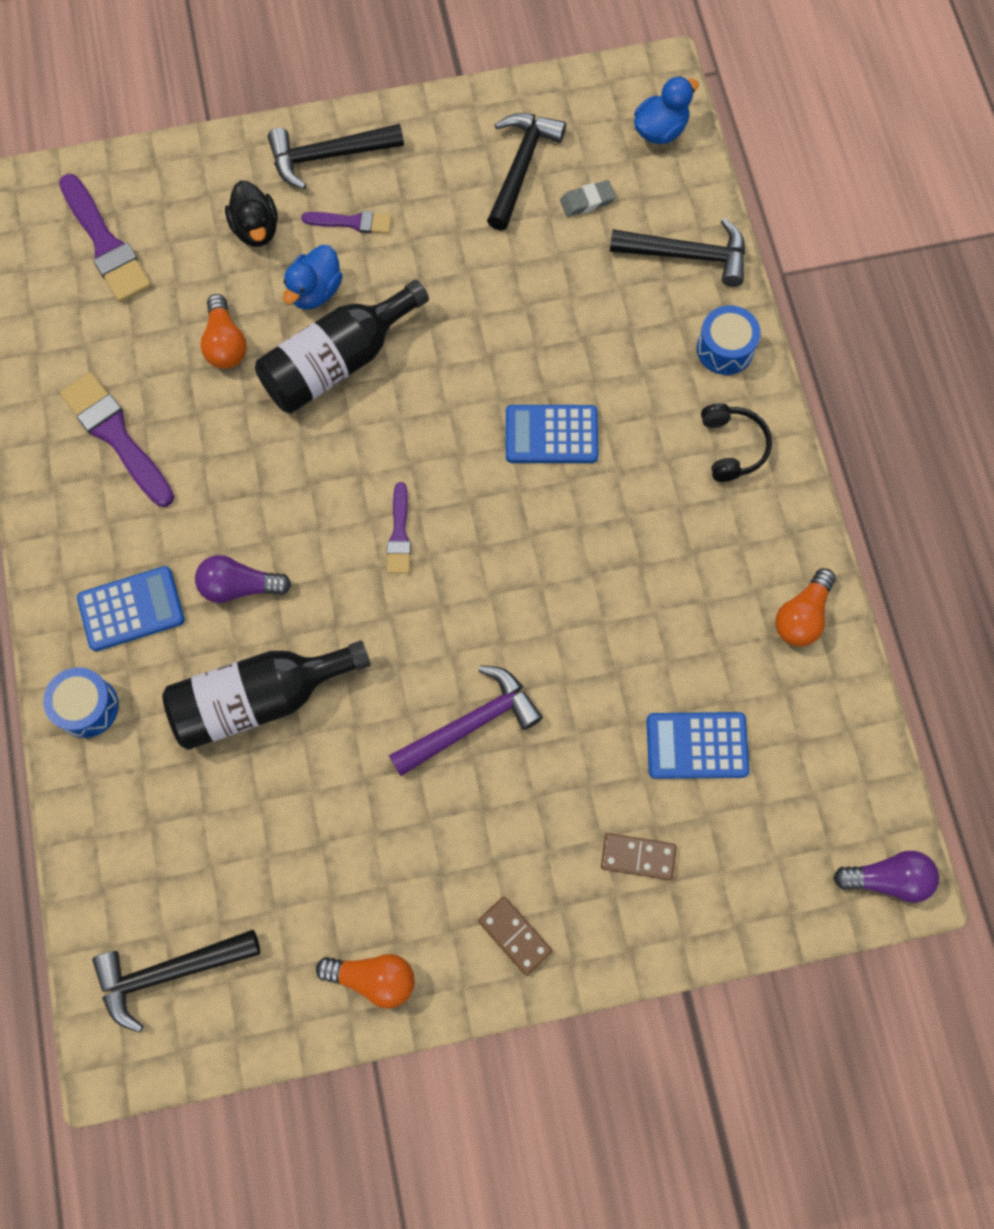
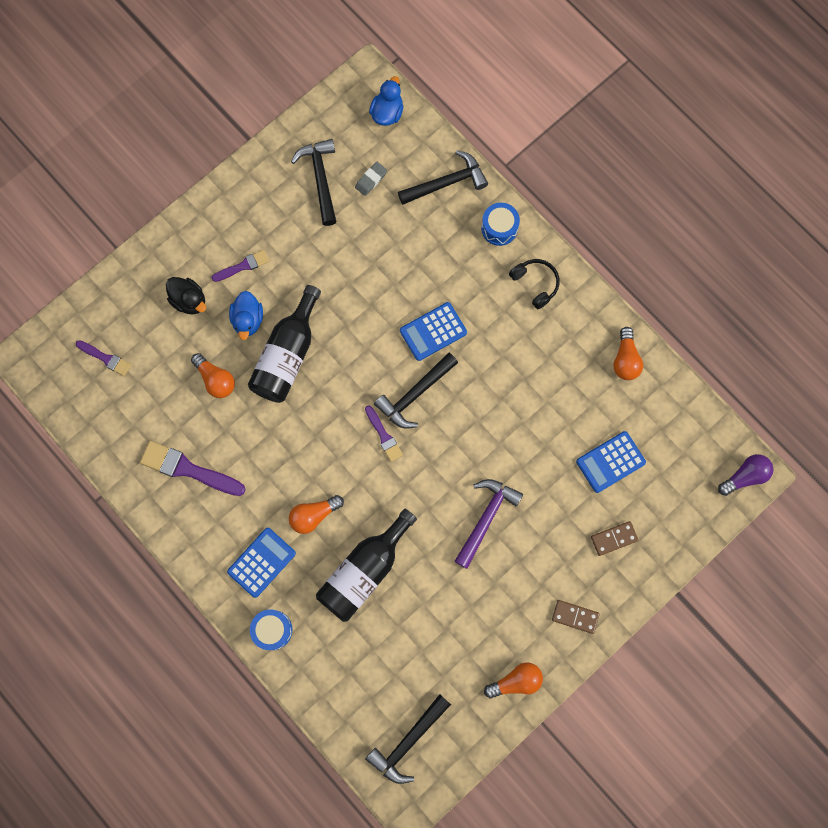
camera: 30 degrees left, 5 degrees up
(106, 244) = (106, 358): purple brush -> purple brush, size x0.57
(239, 586) = (314, 515): purple light bulb -> orange light bulb
(328, 156) = (203, 232): black hammer -> black hammer (415, 394)

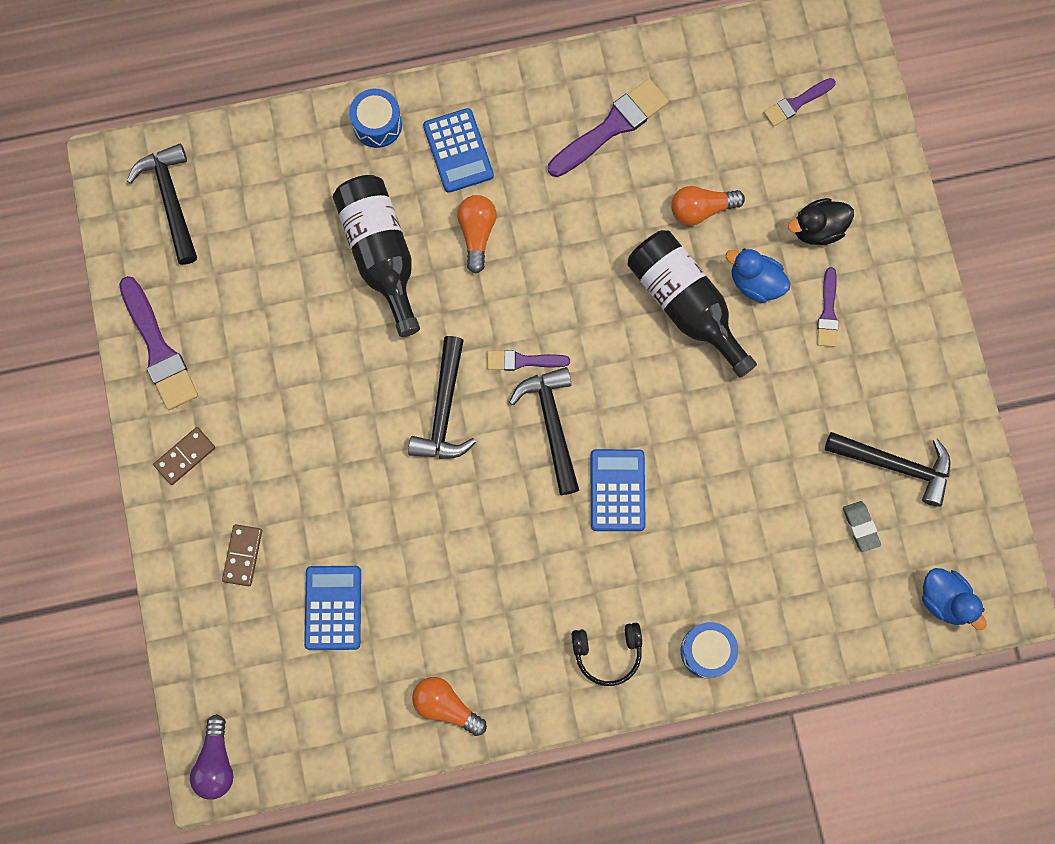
camera: 120 degrees right, 0 degrees up
(447, 182) = (805, 620): black hammer -> black hammer (444, 410)
(486, 518) = (357, 422): purple hammer -> none
(516, 681) = (158, 349): orange light bulb -> purple brush

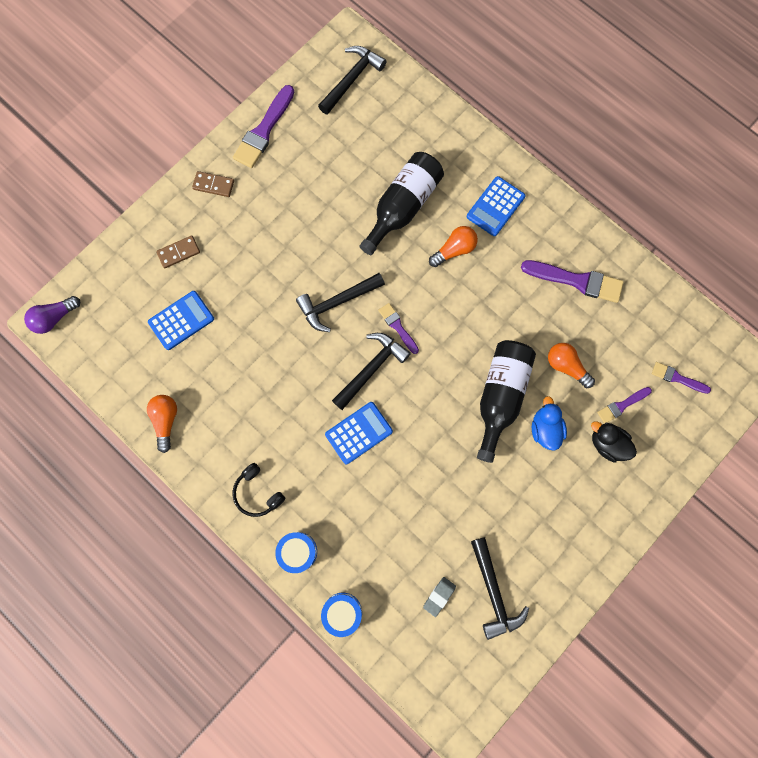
camera: 55 degrees right, 0 degrees up
(377, 124) = (477, 153): blue drum -> blue drum (342, 612)
(828, 312) = (560, 485): purple brush -> purple brush (622, 405)
(944, 600) = (430, 681): blue duck -> none

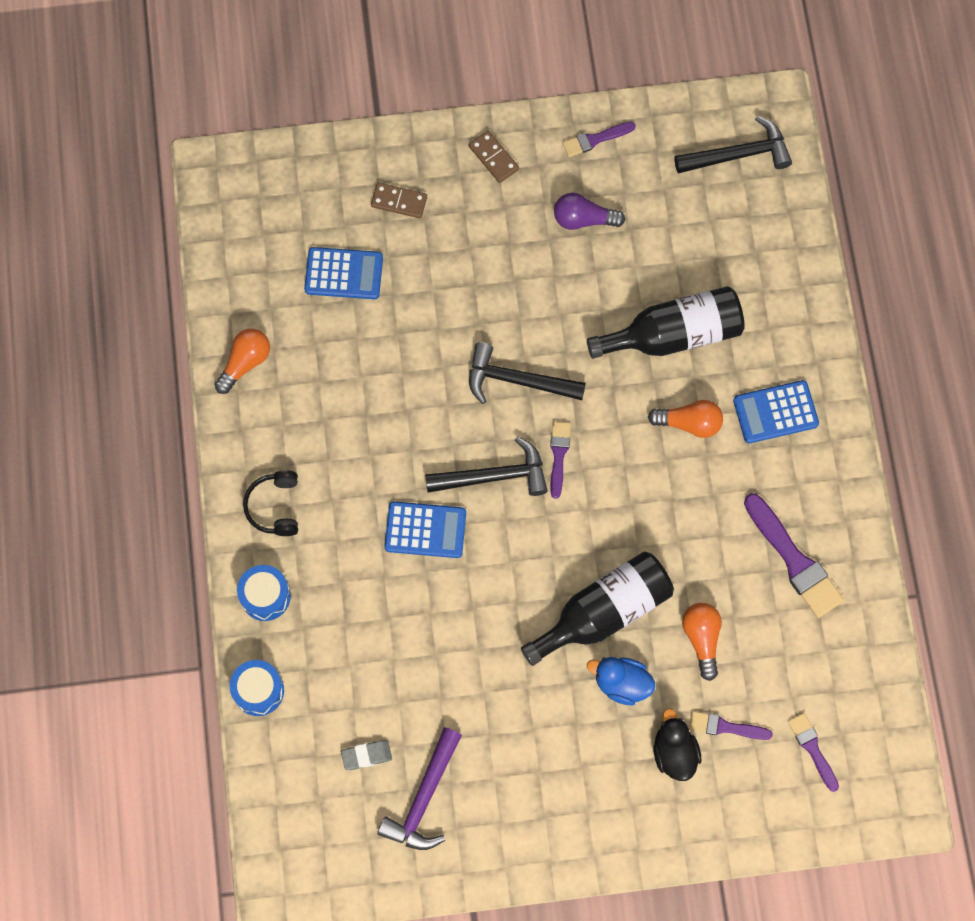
camera: 40 degrees right, 5 degrees down
(54, 318) = (222, 173): purple light bulb -> purple light bulb (583, 219)
(264, 131) = (595, 139): purple brush -> purple brush, size x0.57
(494, 592) = (424, 798): black hammer -> purple hammer
(545, 429) = (621, 683): blue duck -> blue duck turned 105 degrees counterclockwise

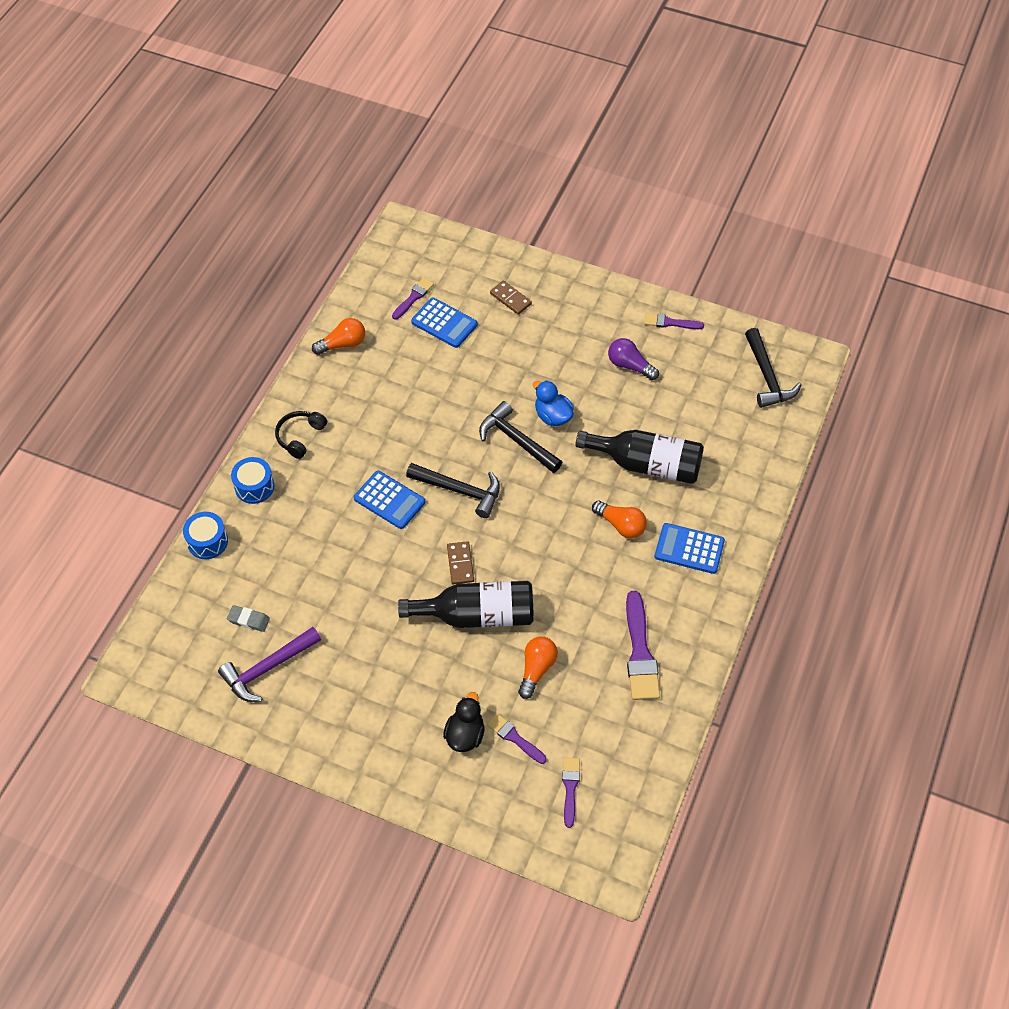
camera: 30 degrees right, 15 degrees down
(493, 158) = (592, 302): brown domino -> brown domino (460, 564)
(558, 455) = (514, 500): purple brush -> purple brush (413, 297)
(621, 683) = (458, 668): blue duck -> blue duck (552, 416)
(738, 154) = (767, 377): black hammer -> black hammer turned 60 degrees clockwise

